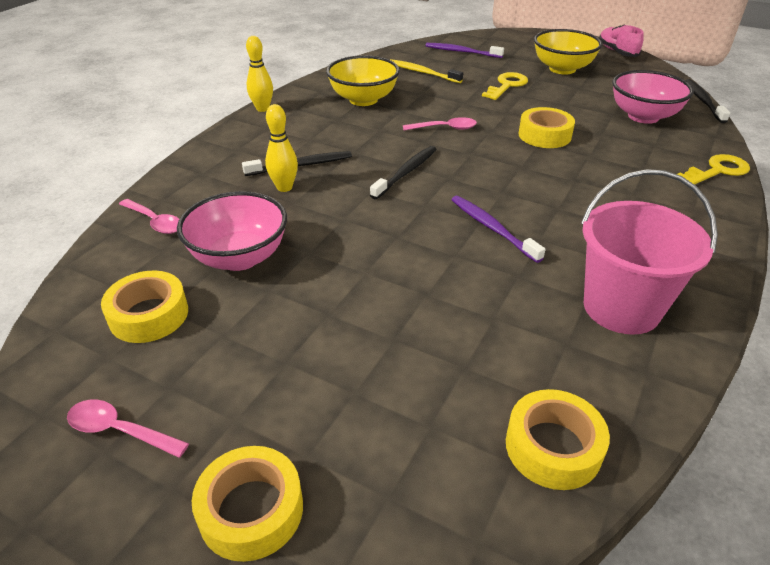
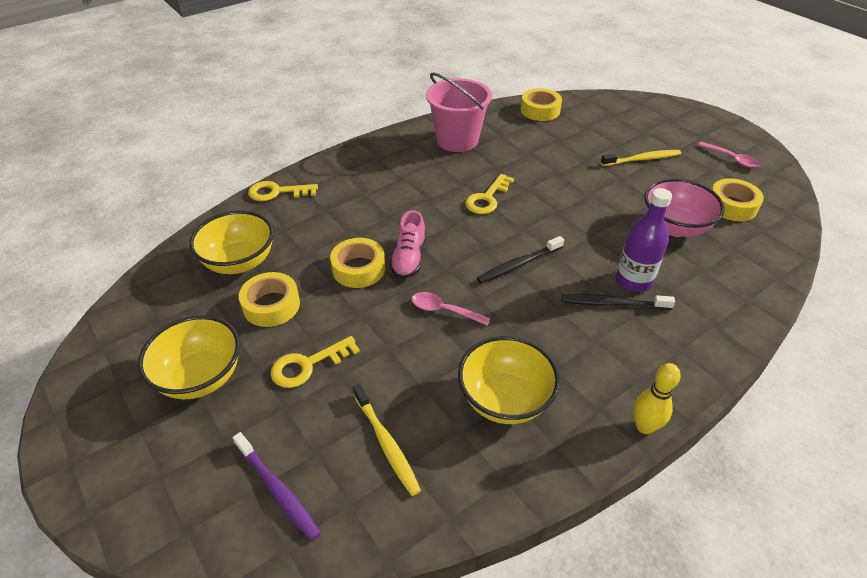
camera: 155 degrees left, 5 degrees up
(155, 222) = (747, 277): pink spoon -> none
(251, 510) = (668, 124): yellow tape -> yellow tape (271, 305)
(284, 187) = (633, 281): yellow bowling pin -> purple bottle
(299, 368) = (642, 159): none -> yellow toothbrush
(492, 228) = (487, 198): purple toothbrush -> yellow key
(617, 52) = (76, 393): pink shoe -> pink shoe (409, 258)
(643, 116) = (239, 262): pink bowl -> yellow bowl
(703, 101) = (152, 263): black toothbrush -> none

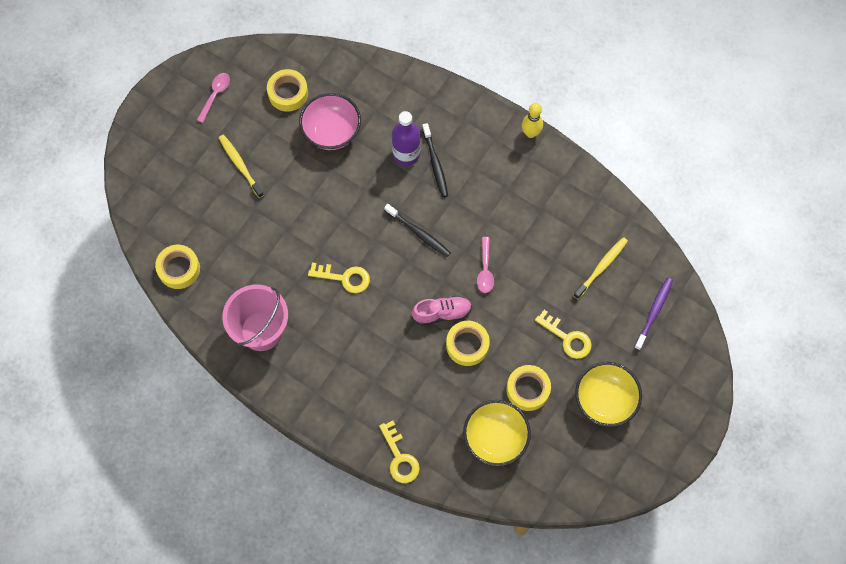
camera: 110 degrees left, 25 degrees up
(505, 399) = (543, 211): yellow bowl -> none

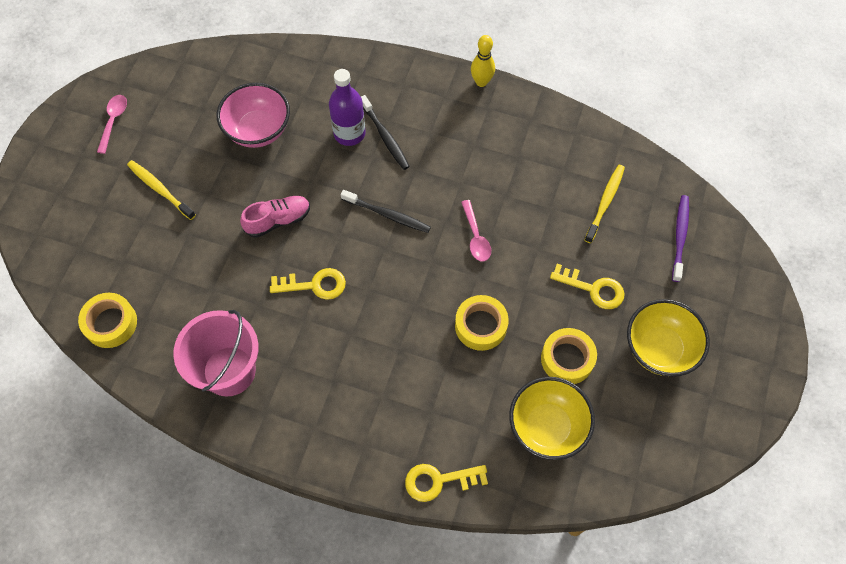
camera: 15 degrees left, 5 degrees down
(288, 93) = (198, 101): yellow tape -> none
(399, 457) = (439, 481): yellow key -> yellow key turned 120 degrees clockwise
(442, 313) = (440, 297): pink shoe -> pink shoe (278, 220)

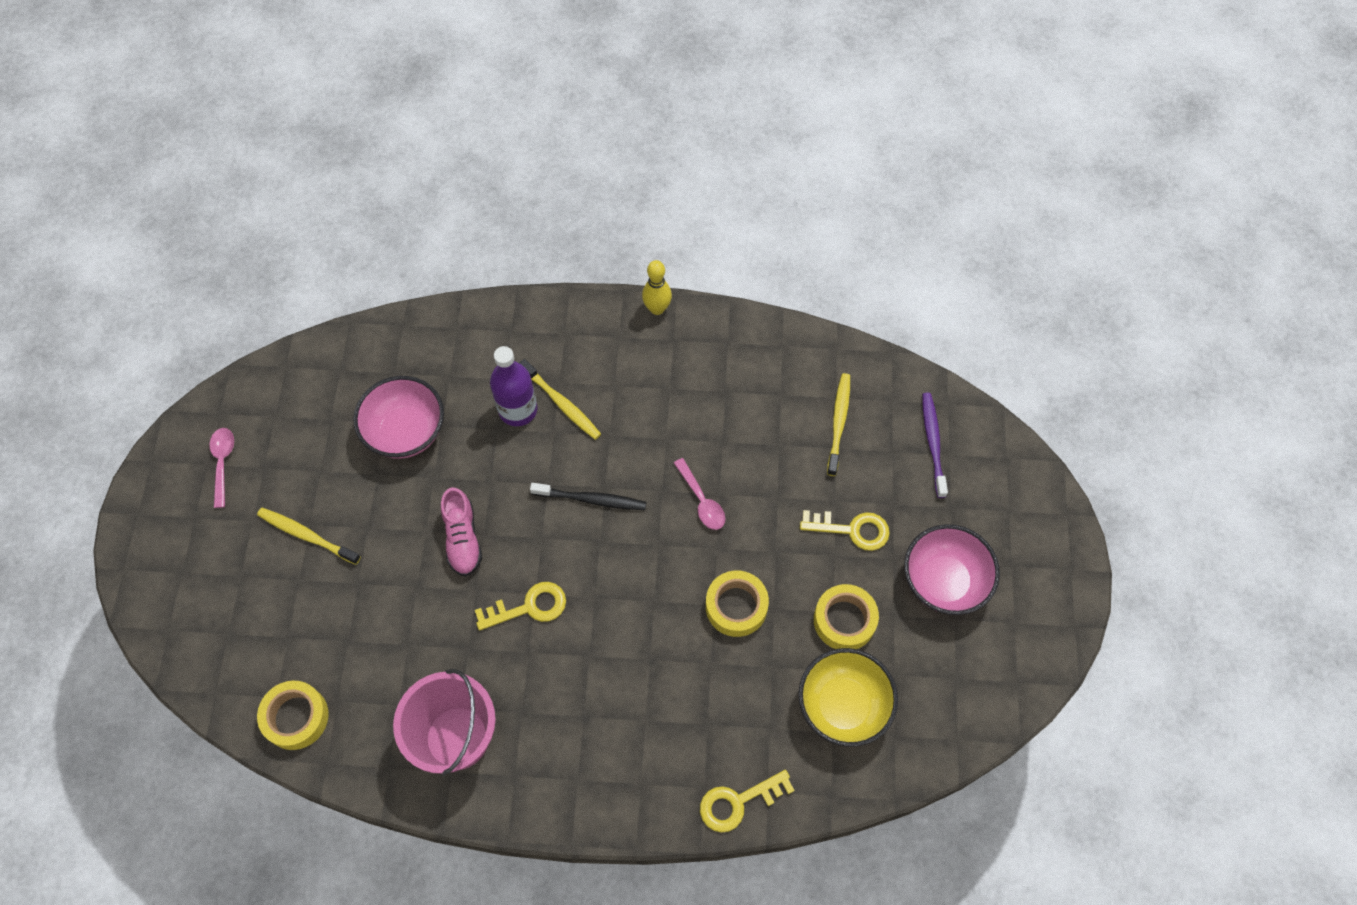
camera: 15 degrees left, 0 degrees up
(278, 220) = (462, 539): pink shoe -> pink shoe turned 120 degrees clockwise
(385, 137) = (562, 404): black toothbrush -> yellow toothbrush
(659, 349) = (944, 581): yellow bowl -> pink bowl

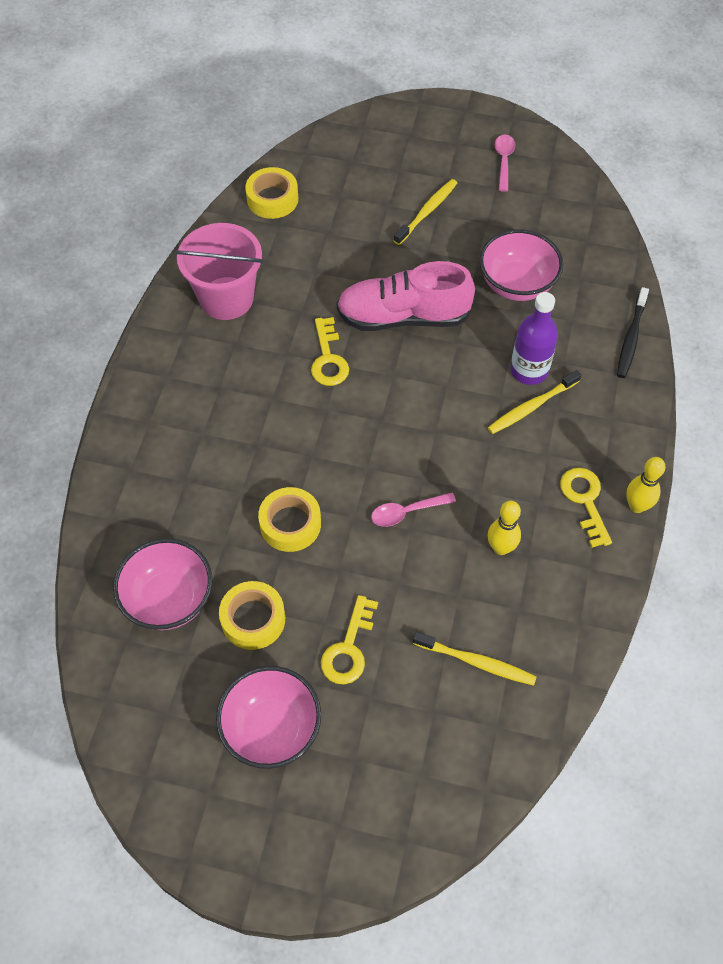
camera: 100 degrees right, 5 degrees down
(222, 463) = (503, 161): pink spoon -> pink spoon turned 90 degrees counterclockwise
(462, 539) = (403, 317): pink shoe -> pink shoe, size x1.71
(591, 499) = (424, 419): black toothbrush -> black toothbrush (631, 338)
(723, 415) = (501, 548): none -> yellow bowling pin
(738, 802) = (109, 494): yellow key -> yellow key (585, 501)
(843, 706) = (169, 599): yellow bowl -> pink bowl
(933, 443) = (437, 760): purple toothbrush -> none

